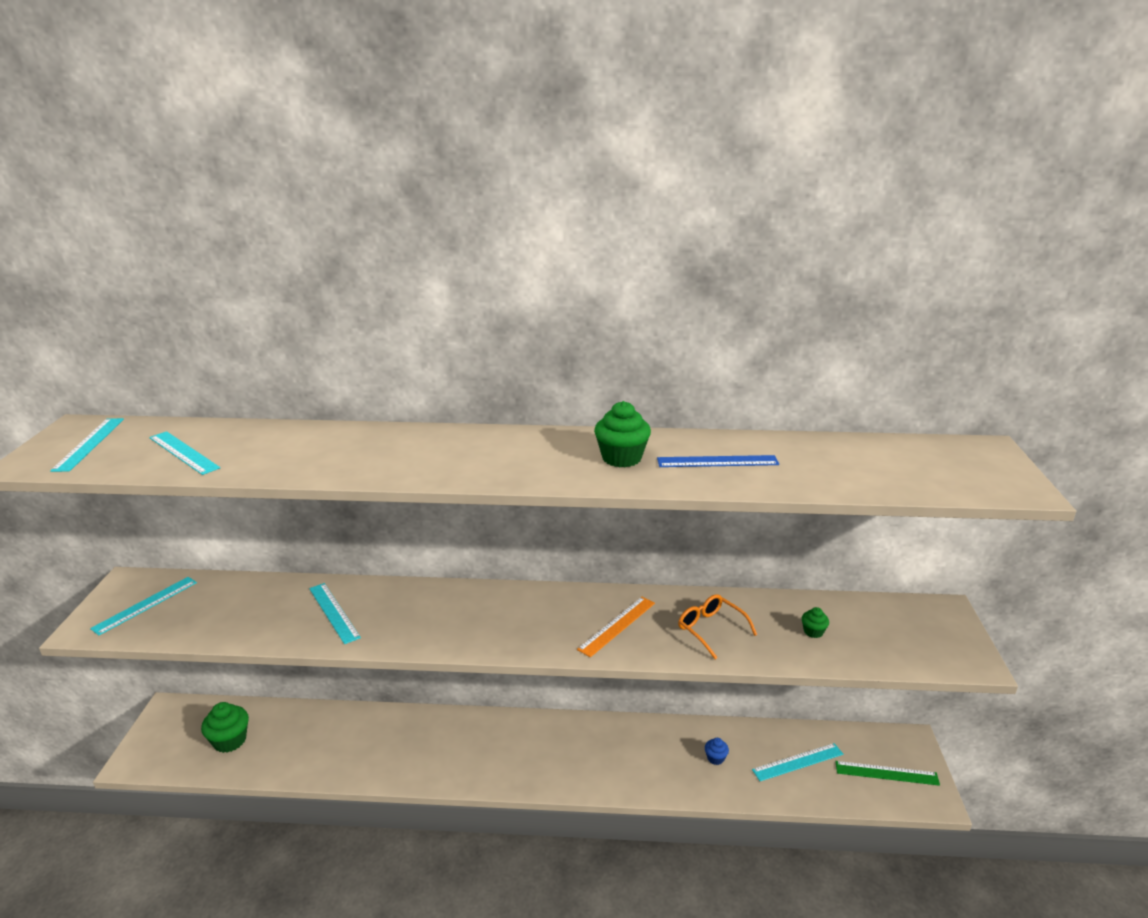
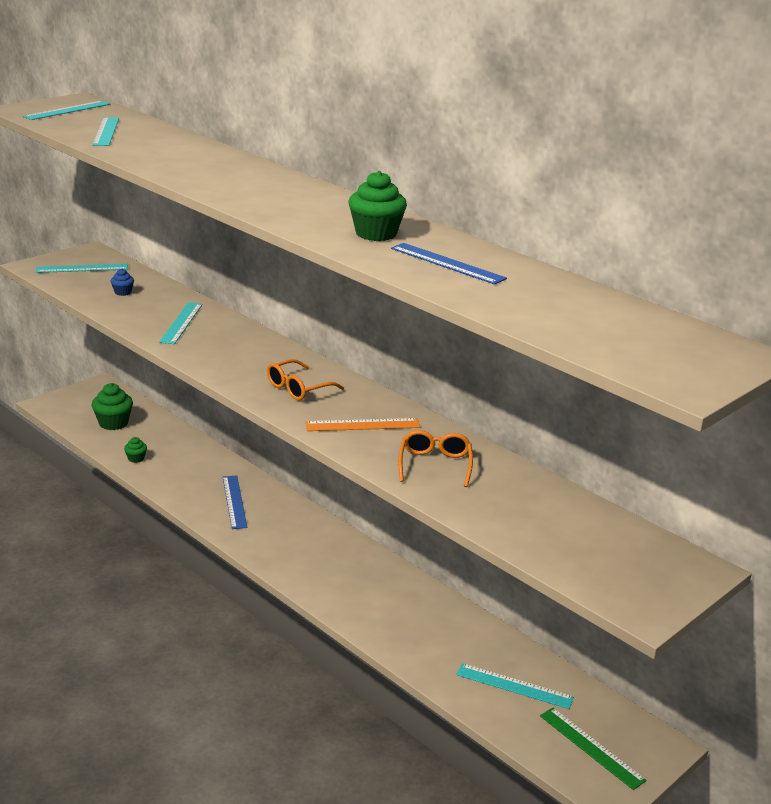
camera: 40 degrees right, 0 degrees up
(435, 747) = (234, 501): none -> blue ruler
(524, 621) = (298, 388): none -> orange glasses
(715, 758) = (442, 637): blue cupcake -> blue cupcake (123, 292)
(813, 632) = (525, 512): green cupcake -> green cupcake (136, 458)

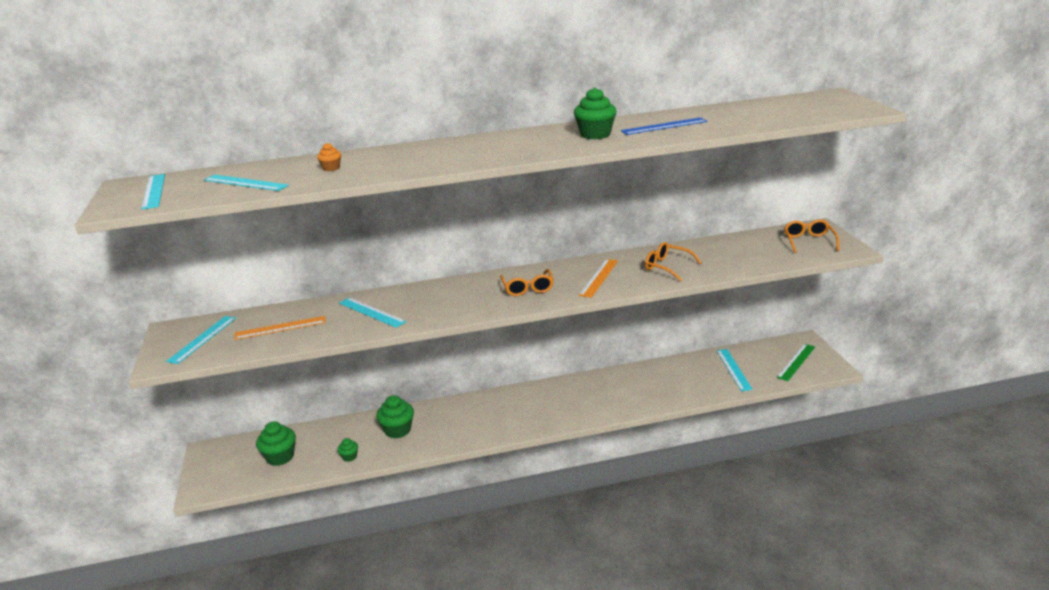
camera: 55 degrees left, 0 degrees up
(123, 292) = (280, 328): blue cupcake -> orange ruler
(166, 150) = (331, 168): none -> orange cupcake
(195, 470) = (397, 430): none -> green cupcake
(234, 501) = (458, 422): blue ruler -> none
(514, 686) = (733, 369): turquoise ruler -> turquoise ruler turned 60 degrees counterclockwise
(591, 747) = (796, 362): green ruler -> green ruler turned 45 degrees counterclockwise
(634, 567) = (808, 241): none -> orange glasses

